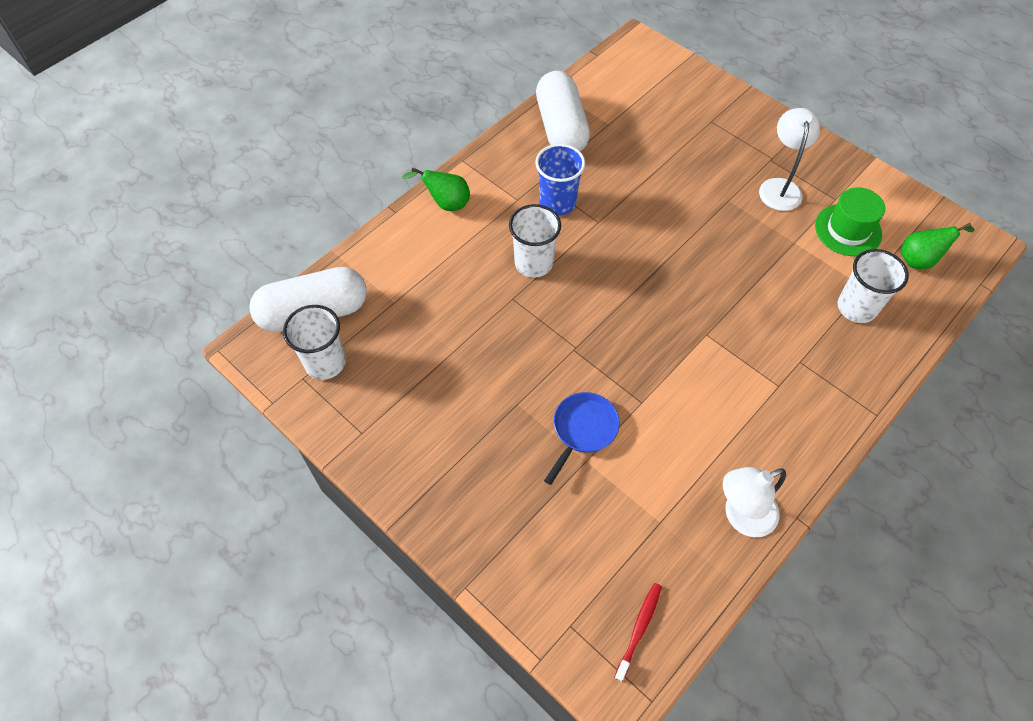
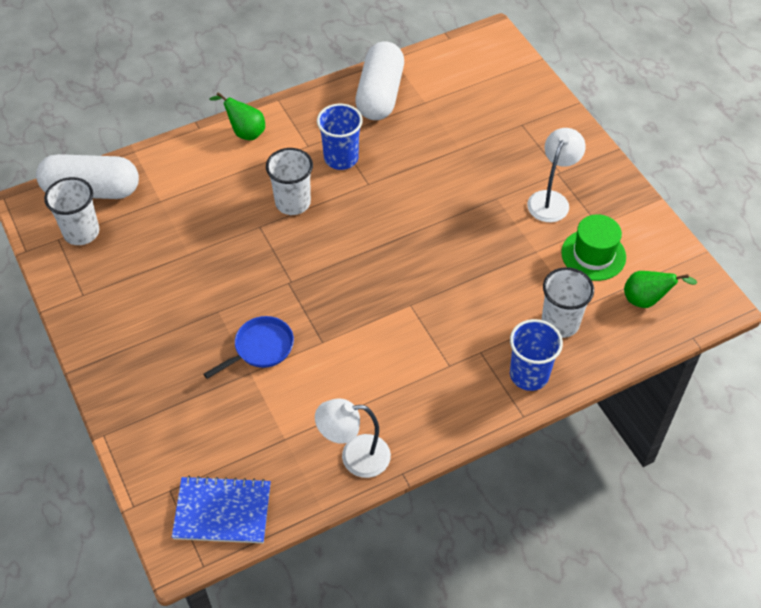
camera: 20 degrees right, 5 degrees down
(639, 629) = (222, 511): red toothbrush -> blue notebook
(858, 370) = (529, 375): none -> blue cup

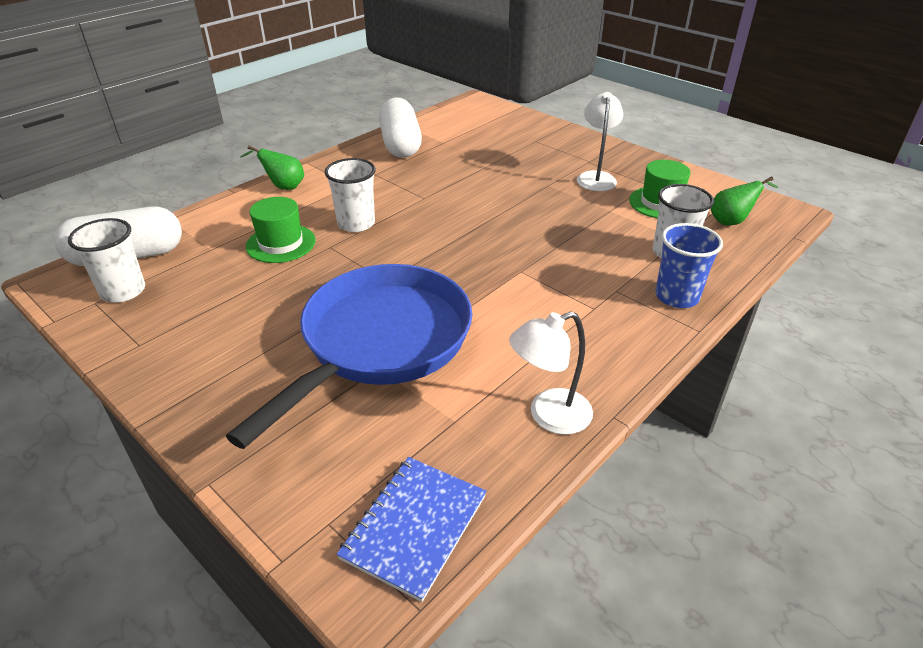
camera: 20 degrees left, 15 degrees down
(219, 210) = (281, 243): none -> green hat
(222, 511) = (414, 527): blue notebook -> blue notebook turned 45 degrees counterclockwise
(260, 348) = (380, 342): blue pan -> blue pan, size x2.37
(341, 158) = (387, 186): blue cup -> none

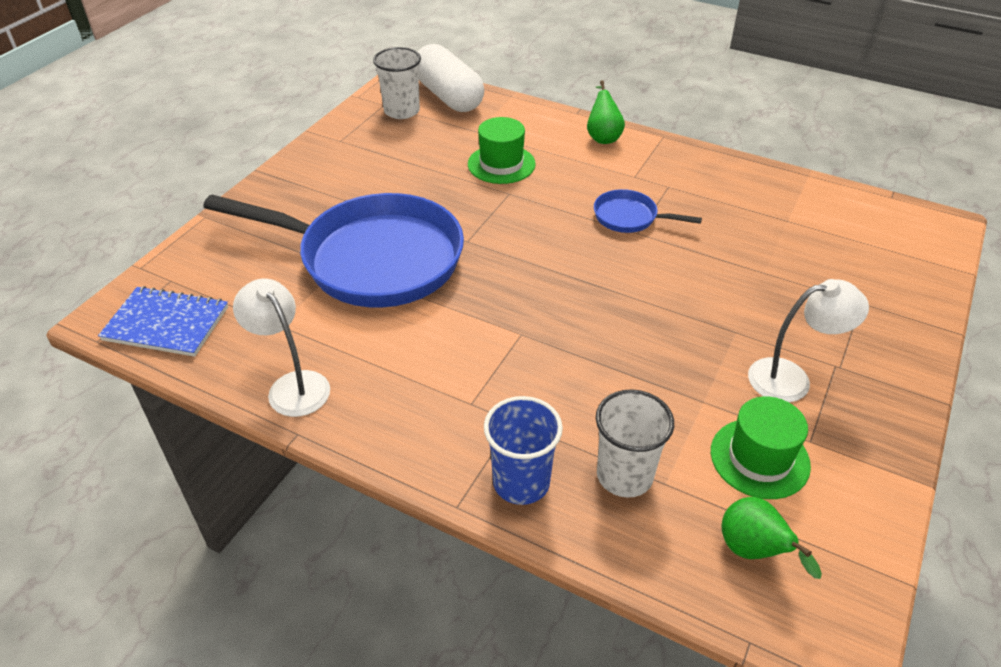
camera: 75 degrees right, 5 degrees up
(356, 223) = (558, 199): white cup -> none
(400, 144) = (754, 188): white capsule -> none
(402, 197) = (629, 217): none -> blue pan

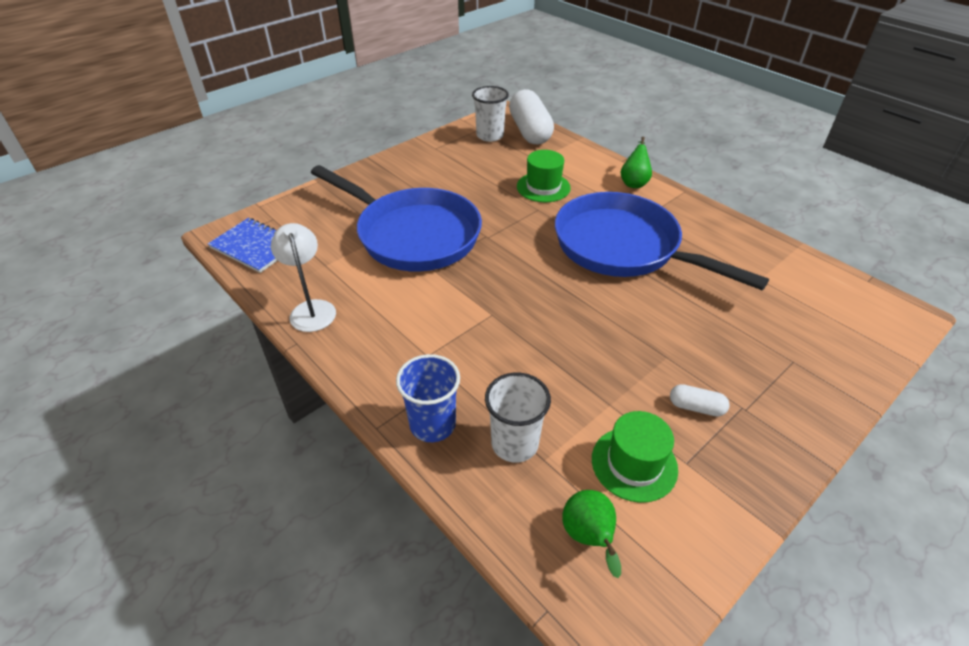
camera: 20 degrees right, 0 degrees up
(629, 217) = (623, 247): blue pan -> blue pan, size x2.37
(791, 378) = (696, 407): white lamp -> white capsule

